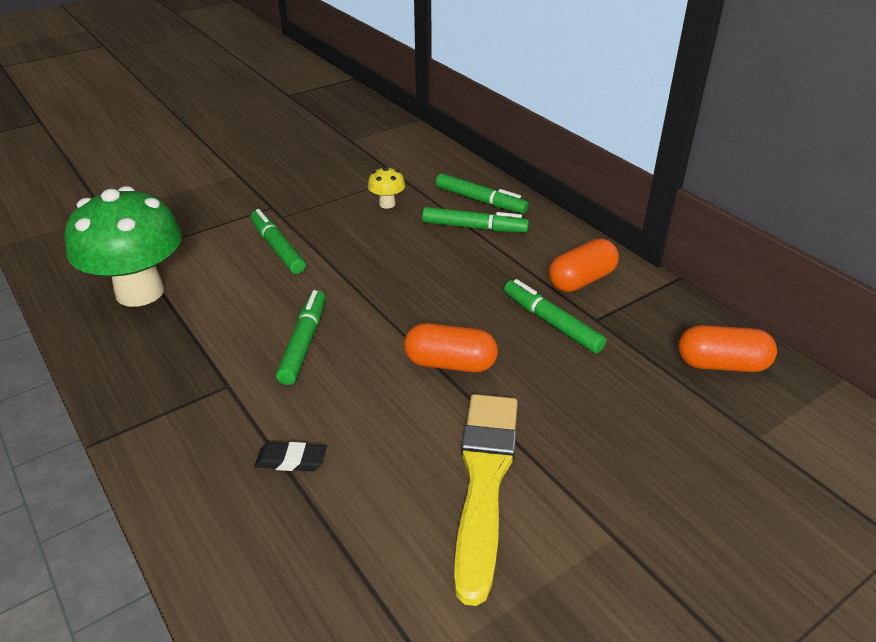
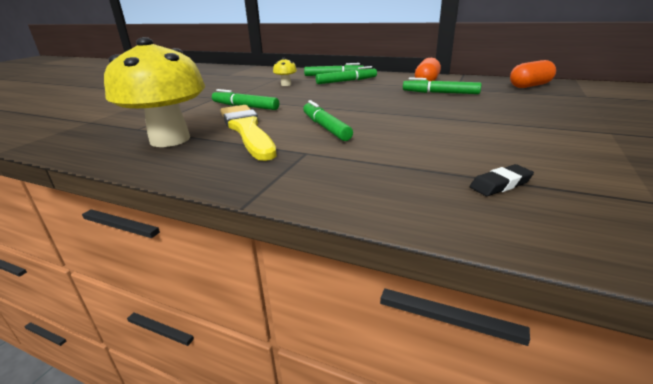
camera: 30 degrees left, 10 degrees down
(140, 292) = (170, 139): green mushroom -> yellow mushroom
(291, 460) = (407, 164): black eraser -> black eraser (500, 184)
(450, 364) = (421, 113): orange capsule -> none
(484, 481) = (521, 137): yellow brush -> yellow brush (247, 130)

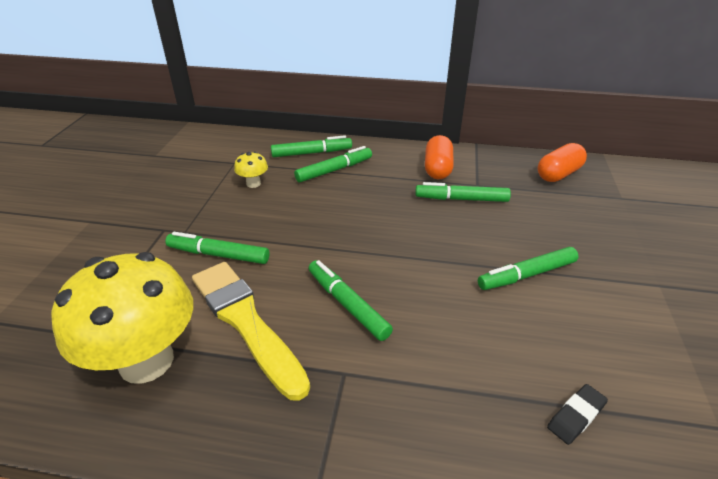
camera: 15 degrees left, 10 degrees up
(482, 123) = (526, 275): none -> green marker

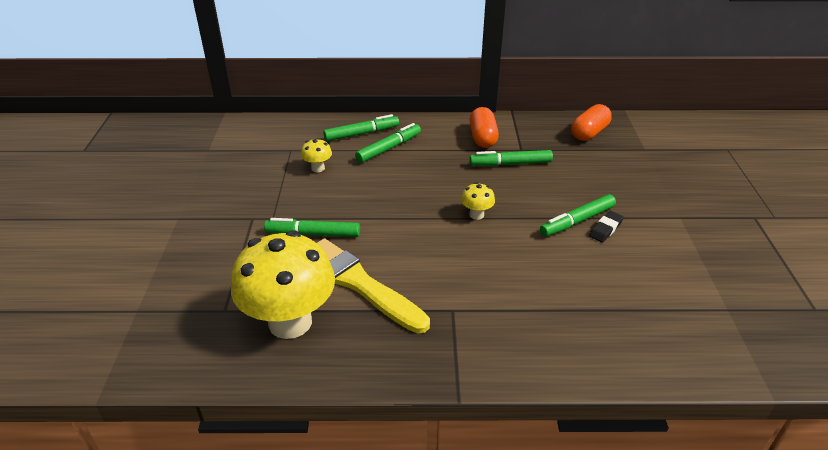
camera: 10 degrees left, 0 degrees up
(347, 304) = (439, 260): green marker -> none
(407, 253) = (476, 215): none -> yellow mushroom
(576, 416) = (629, 315): black eraser -> black eraser (605, 229)

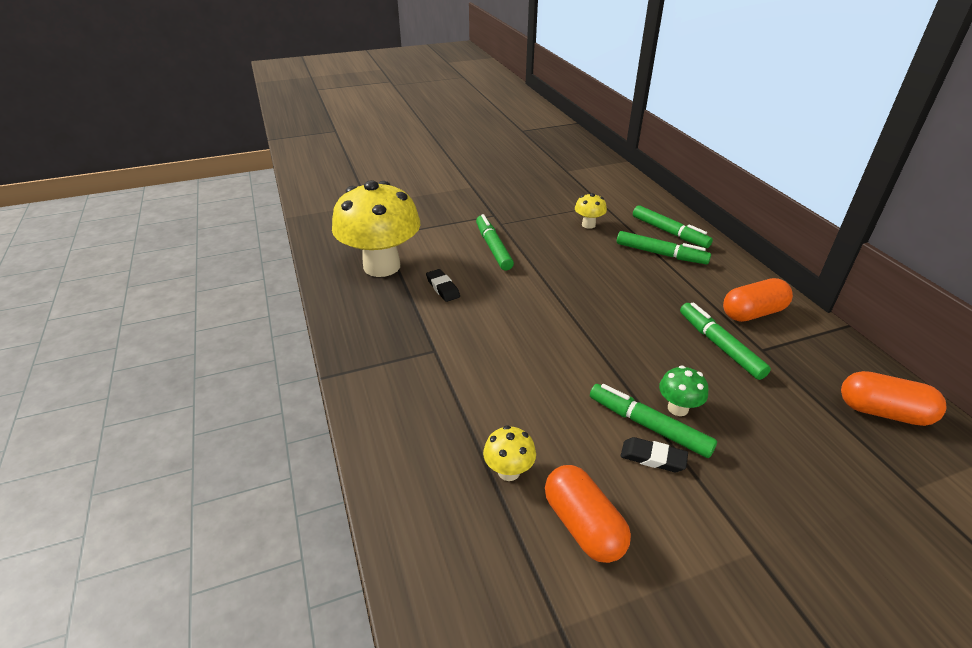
camera: 70 degrees right, 0 degrees up
(360, 284) = (443, 288): yellow brush -> black eraser
(476, 215) = (594, 337): yellow mushroom -> yellow mushroom (509, 471)
(564, 203) = (678, 408): none -> green mushroom
(655, 277) = (583, 525): none -> orange capsule

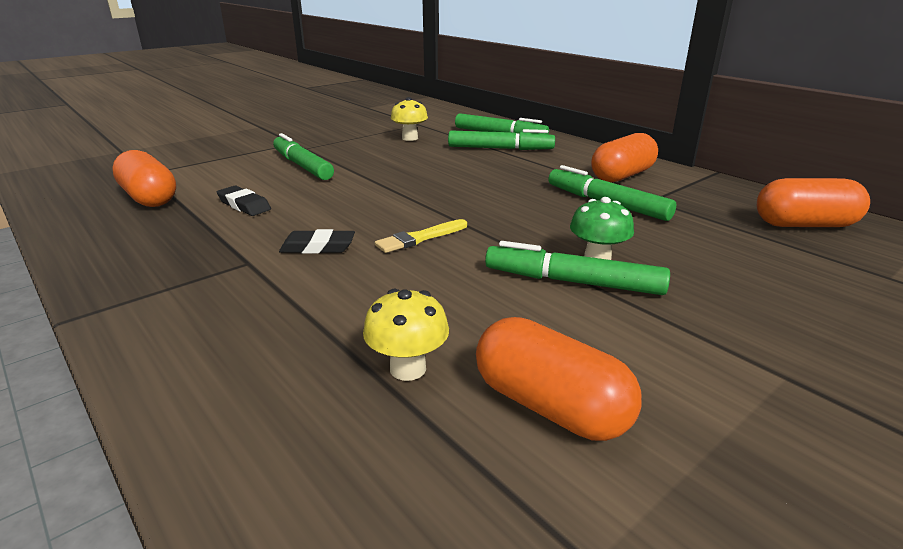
camera: 20 degrees left, 10 degrees down
(382, 266) = (149, 198): yellow mushroom -> orange capsule
(555, 353) = (420, 238): none -> yellow brush
(653, 458) = (598, 310): black eraser -> black eraser (318, 247)

